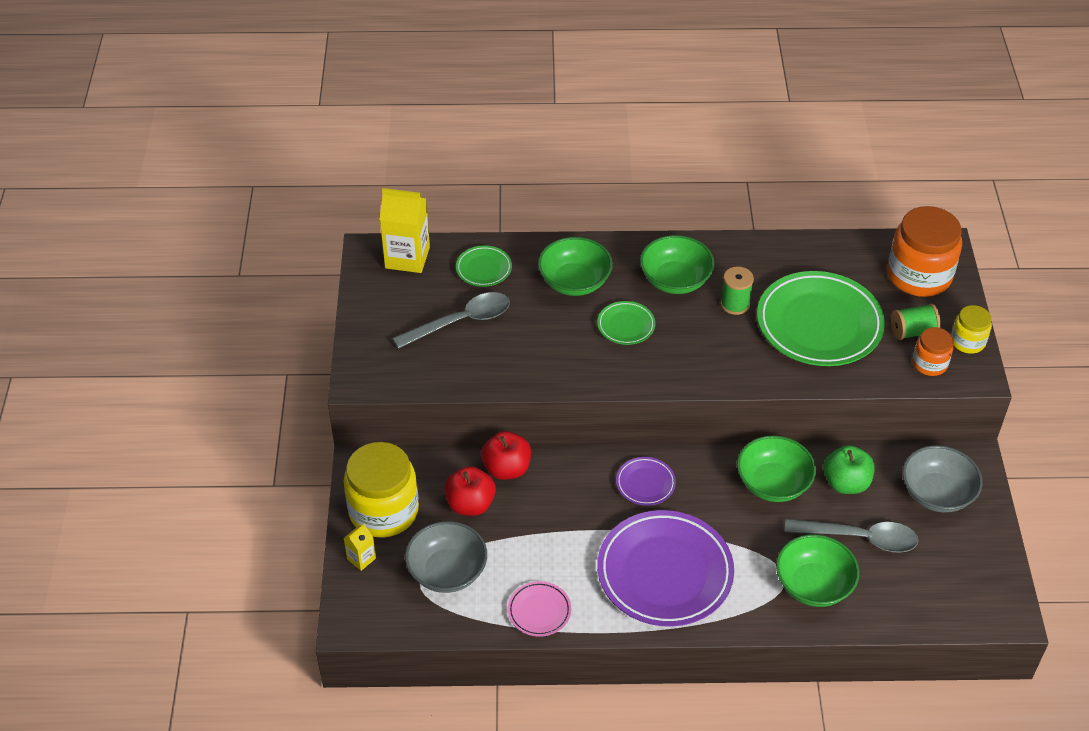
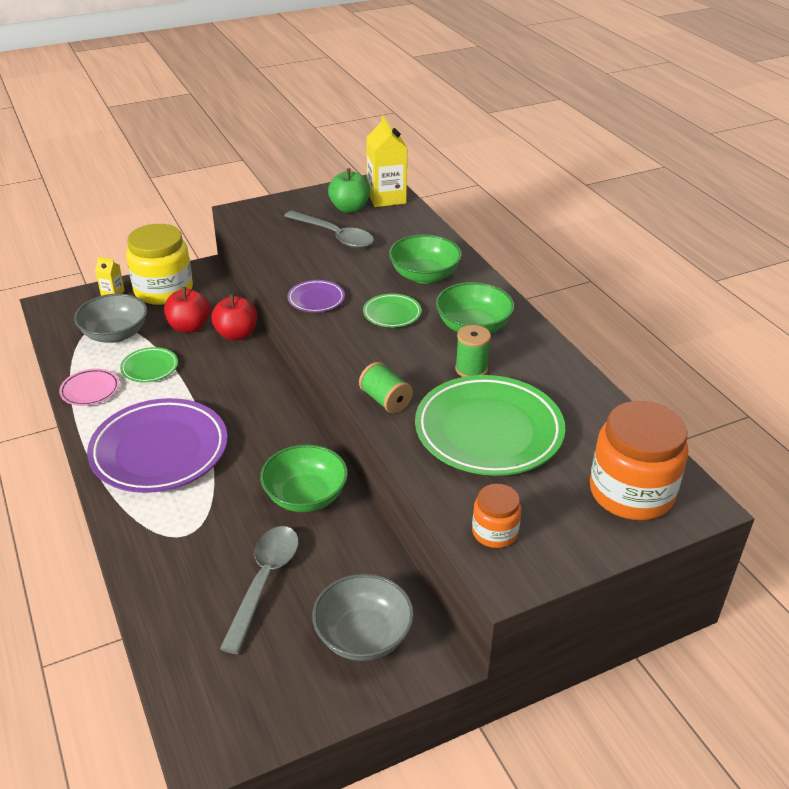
camera: 65 degrees right, 10 degrees down
(483, 269) = (402, 231): green plate -> green plate (149, 368)
(645, 483) = (260, 413): purple plate -> purple plate (316, 299)
(813, 585) = (184, 559): green bowl -> none
(846, 483) = (336, 552): green apple -> green apple (349, 208)
(860, 538) = (264, 581): grey spoon -> grey spoon turned 150 degrees counterclockwise
(913, 331) = (535, 506): green spool -> green spool (385, 400)
(967, 341) = (557, 559): yellow jar -> none

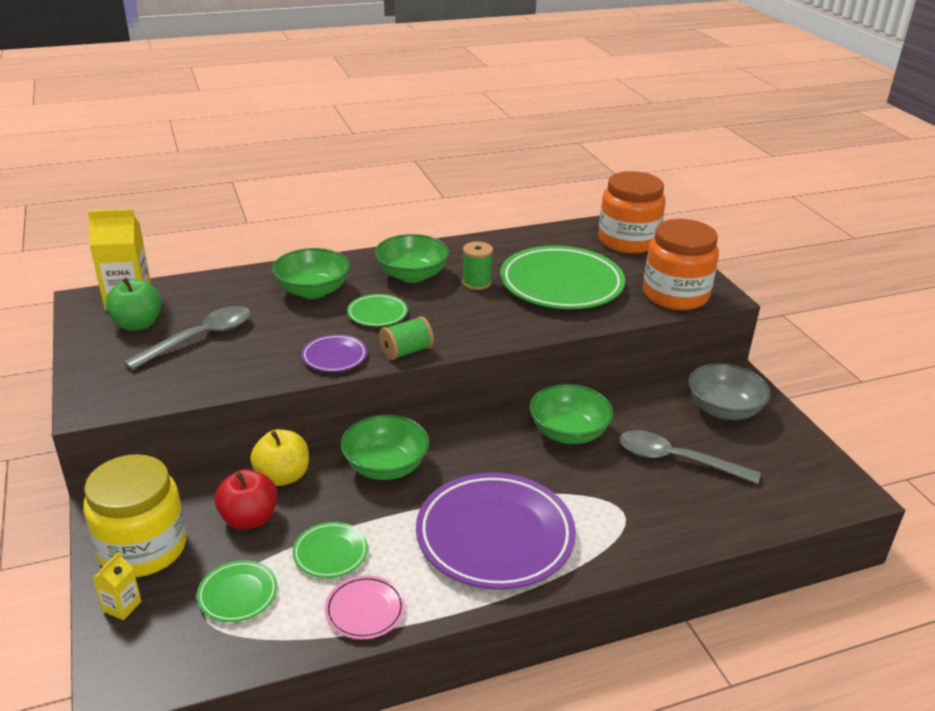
camera: 85 degrees left, 5 degrees down
(115, 334) = (238, 594): grey bowl -> green plate
(236, 334) = (283, 476): red apple -> yellow apple
(249, 383) = (385, 466): none -> green bowl
(385, 400) = (517, 327): green spool -> green spool (406, 351)
(494, 532) = (675, 295): orange jar -> orange jar, size x1.92

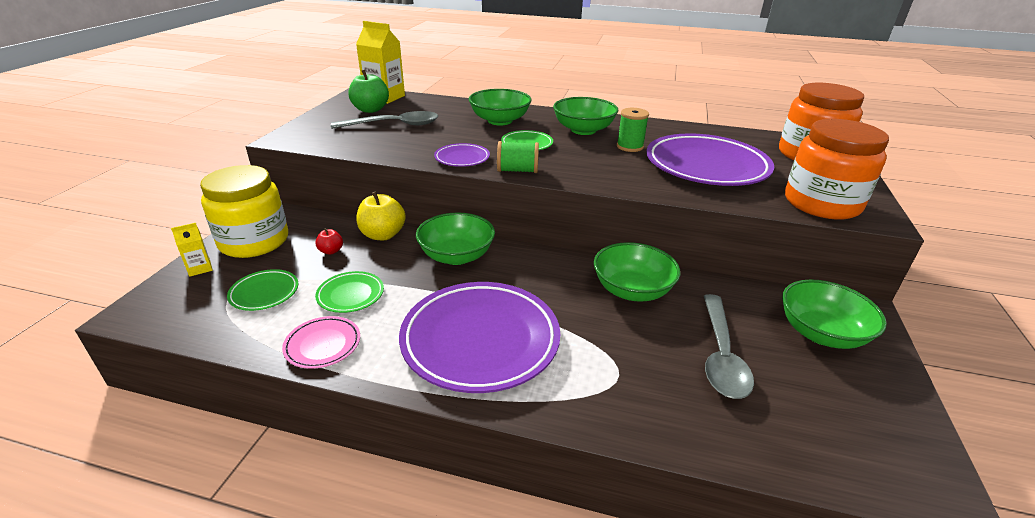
camera: 35 degrees right, 0 degrees up
(249, 519) = (331, 251): red apple -> red apple, size x0.52
(561, 284) = (706, 166): green plate -> purple plate
(676, 460) = (721, 355): grey spoon -> grey spoon turned 135 degrees counterclockwise
(723, 409) = (821, 333): grey bowl -> green bowl

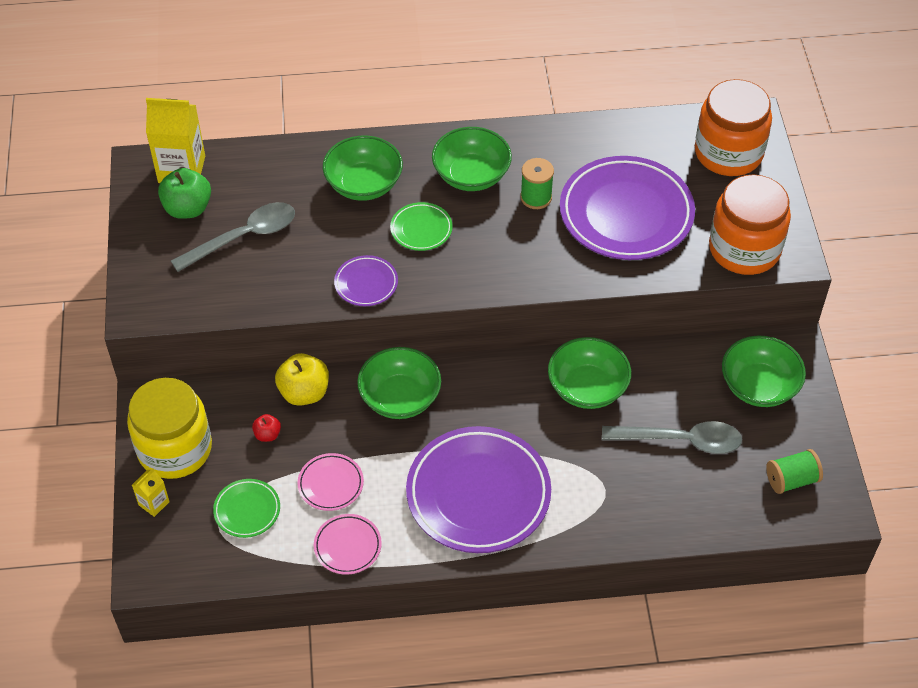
camera: 20 degrees left, 20 degrees up
(350, 295) = (330, 484): green plate -> pink plate
(517, 170) = (437, 288): green spool -> green spool (791, 480)
(721, 355) = (681, 440): grey spoon -> grey spoon turned 75 degrees counterclockwise

